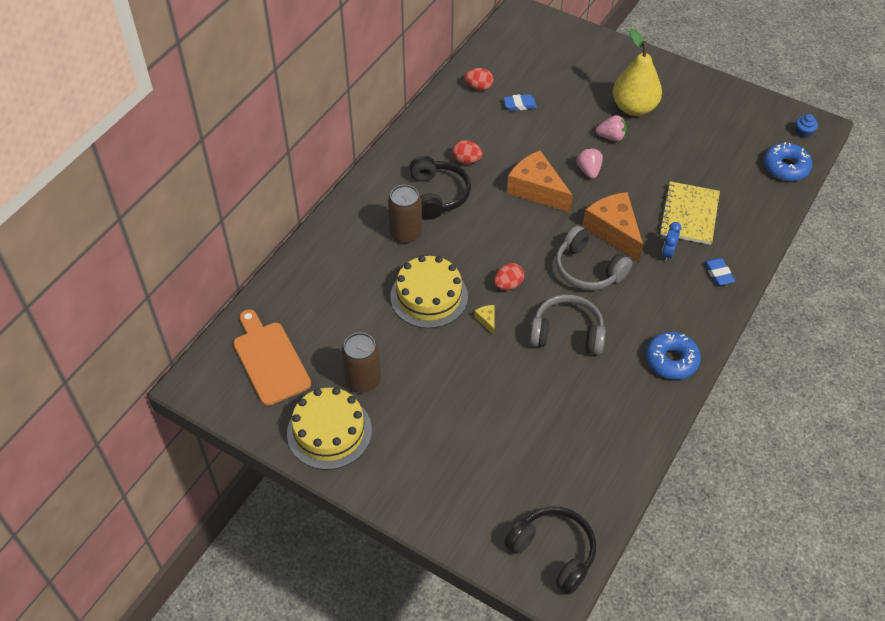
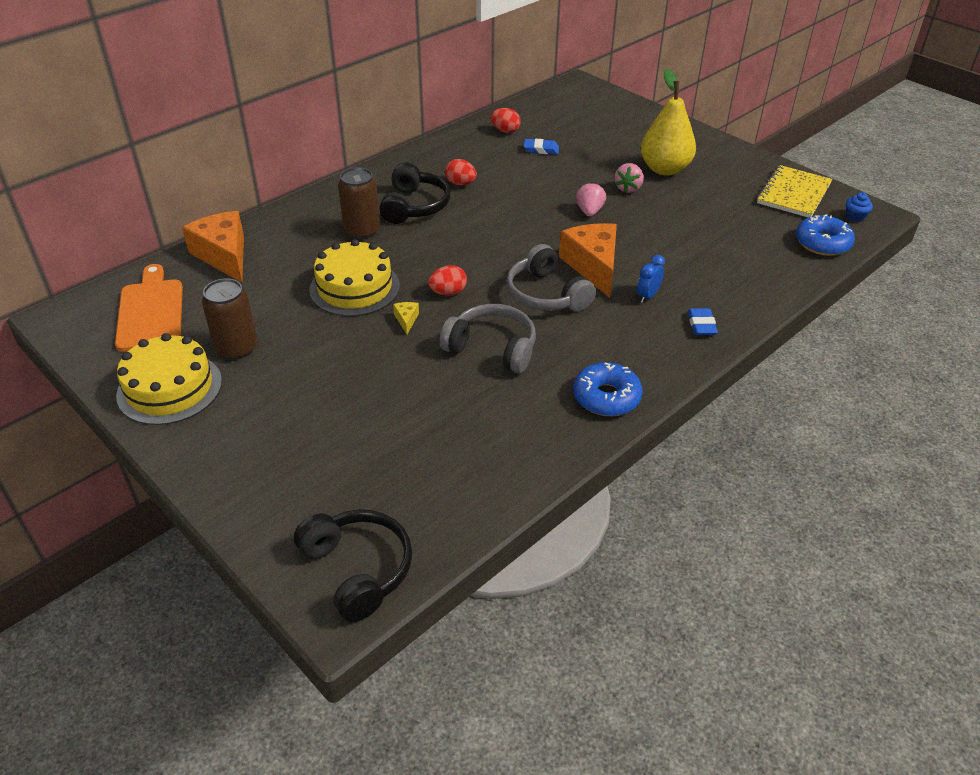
camera: 15 degrees right, 10 degrees down
(536, 190) = (523, 218): orange cheese -> orange cheese (224, 255)
(611, 137) = (628, 188): pink strawberry -> pink strawberry turned 90 degrees clockwise
(689, 214) = (688, 266): yellow notebook -> yellow notebook (794, 193)

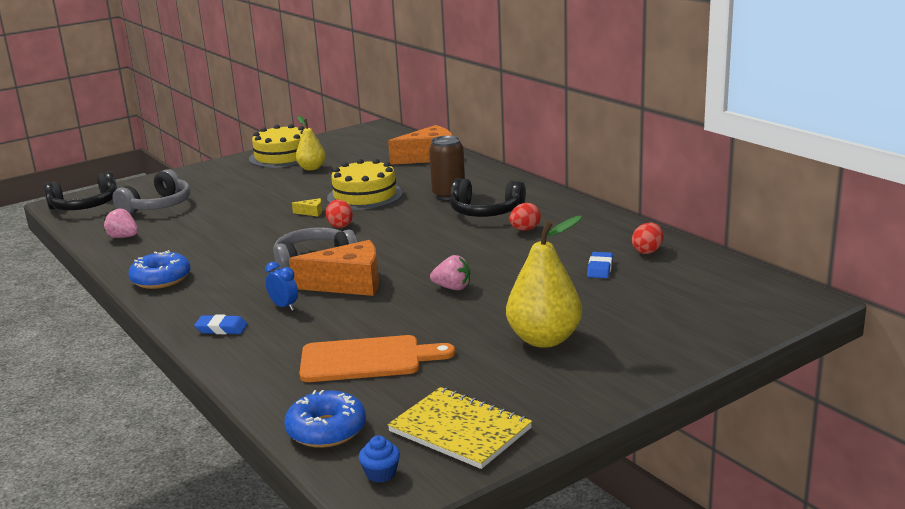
camera: 100 degrees right, 20 degrees down
(150, 311) = (367, 145): orange cutting board -> orange cutting board (367, 359)
(237, 348) = (311, 168): brown can -> yellow pear
(492, 348) = (254, 240): grey headphones -> grey headphones (158, 206)
(628, 188) = (499, 312): pink strawberry -> pink strawberry (123, 237)

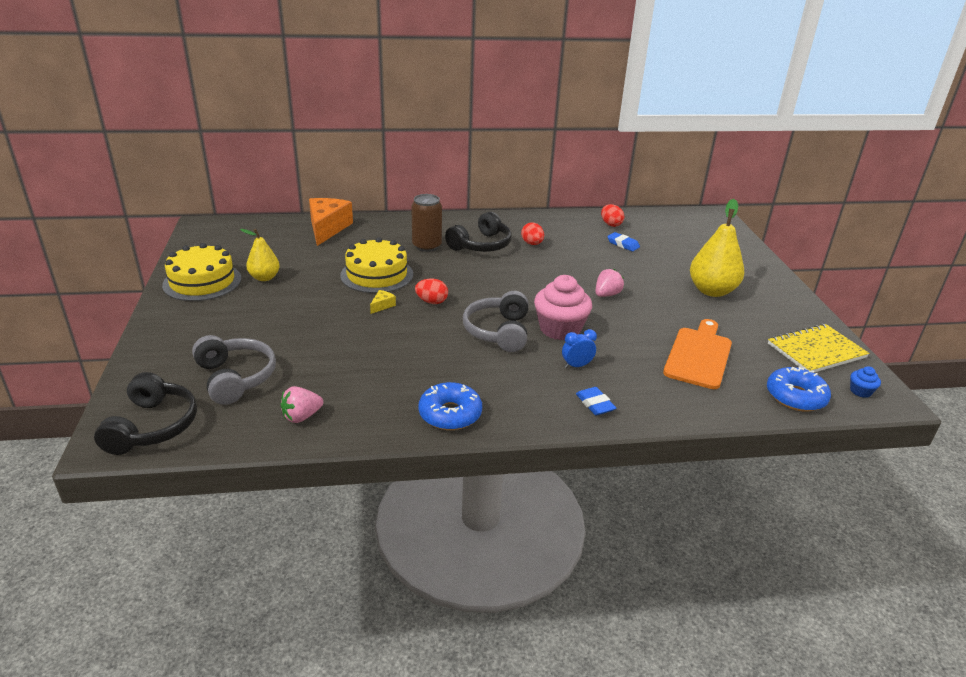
camera: 65 degrees left, 10 degrees up
(221, 329) = (595, 404): blue eraser -> blue eraser turned 60 degrees counterclockwise
(348, 284) = (560, 329): orange cheese -> pink cupcake

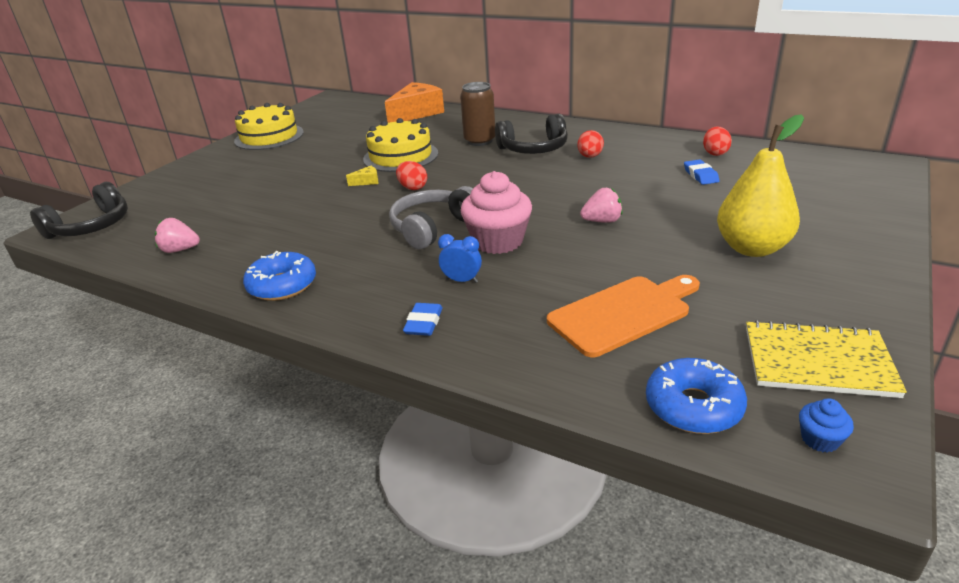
camera: 40 degrees right, 0 degrees up
(235, 378) = (185, 209): grey headphones -> none
(264, 277) = (314, 142): yellow pear -> none

